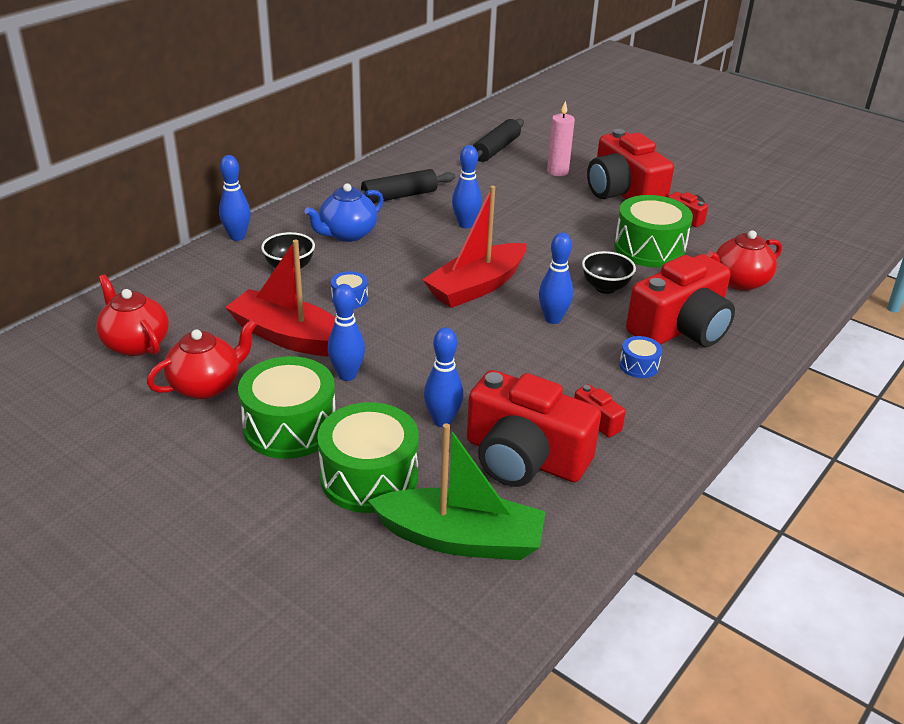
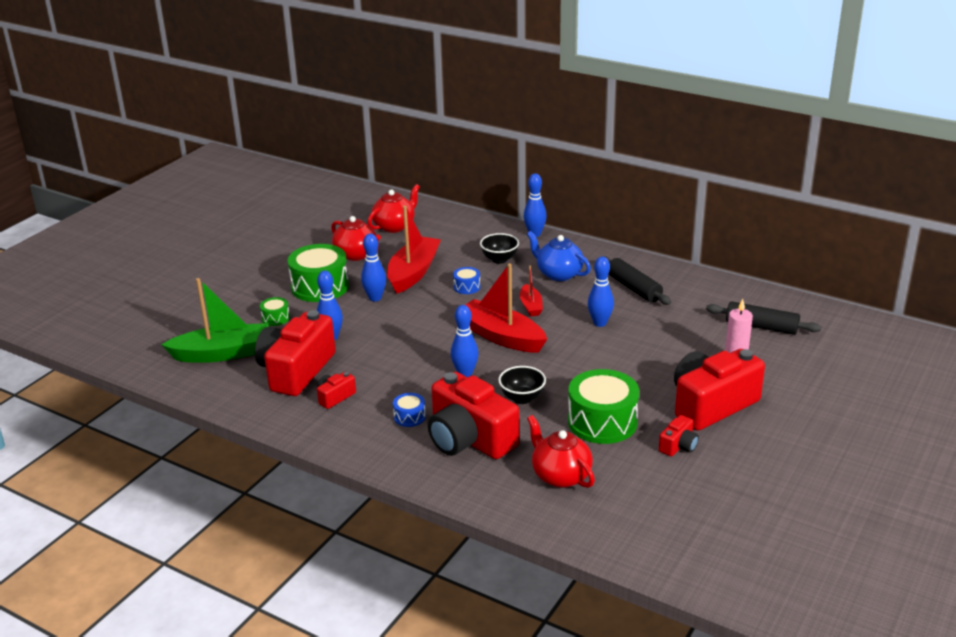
camera: 85 degrees right, 5 degrees down
(369, 477) = (275, 318): green drum -> green drum, size x0.47
(414, 260) = (531, 306): none -> red boat
(460, 539) = (223, 353): green boat -> green boat turned 105 degrees counterclockwise

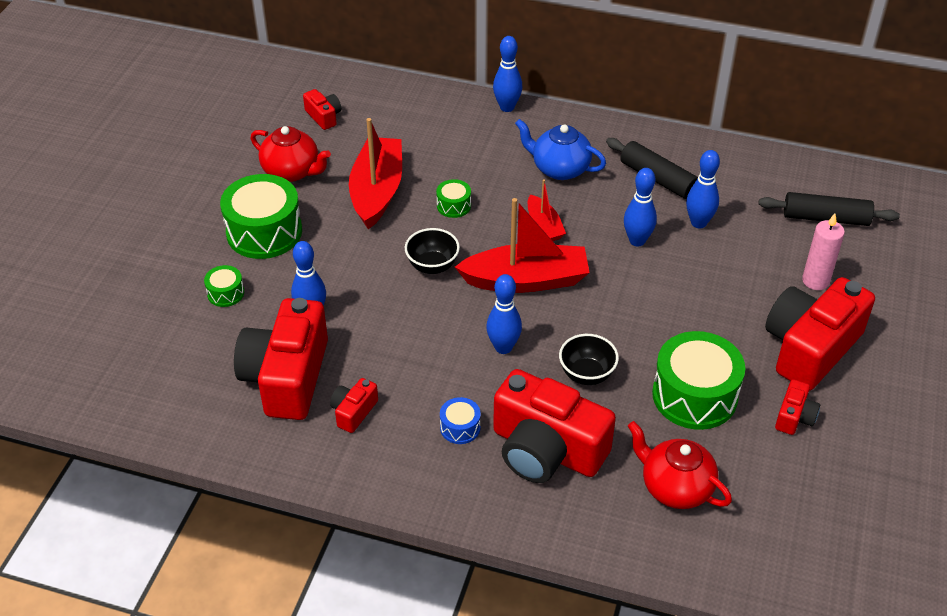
camera: 15 degrees left, 15 degrees up
(223, 353) = (178, 363): green boat -> none
(375, 298) = (343, 240): blue bowling pin -> blue bowling pin (698, 223)
(394, 226) = (324, 116): red teapot -> red camera
(467, 287) = (453, 205): blue drum -> green drum
(499, 259) = (478, 155): black bowl -> black bowl (432, 266)
(501, 336) = (526, 280): red boat -> red boat turned 150 degrees clockwise

